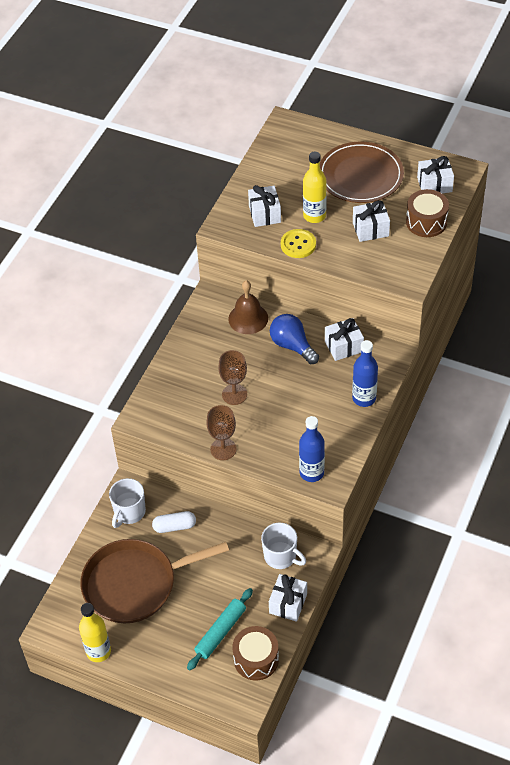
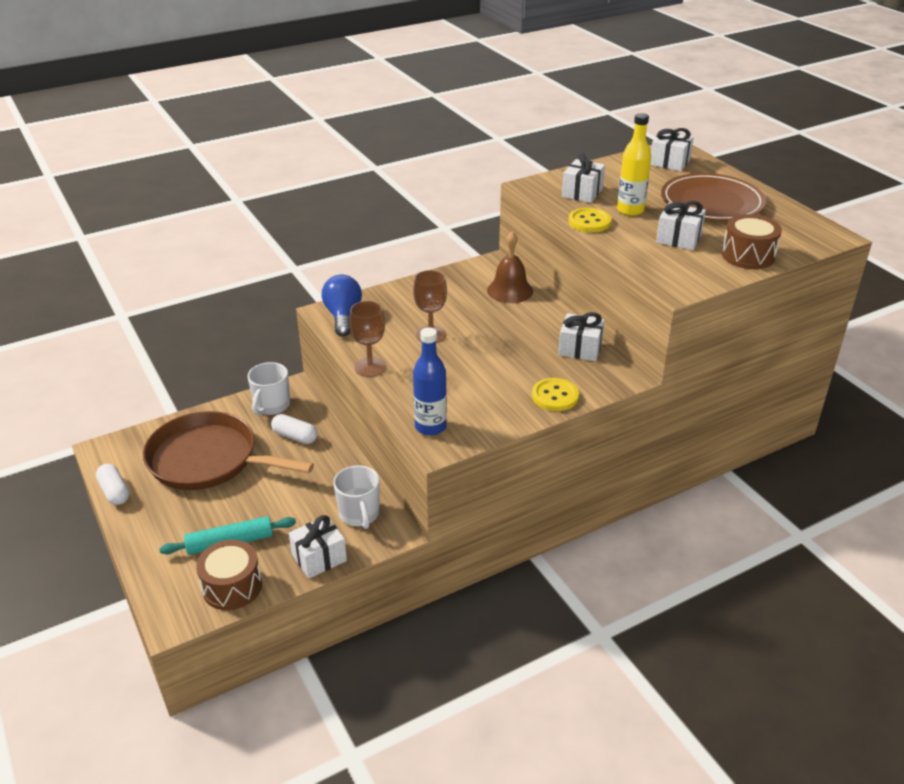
camera: 35 degrees right, 15 degrees down
(98, 651) = (114, 492): yellow bottle -> white capsule
(129, 512) = (271, 406): white mug -> white mug turned 45 degrees counterclockwise
(292, 346) = (529, 326): blue light bulb -> blue light bulb (343, 316)
(364, 398) = (555, 396): blue bottle -> yellow button
(434, 184) = (788, 234): white gift -> white gift (669, 162)

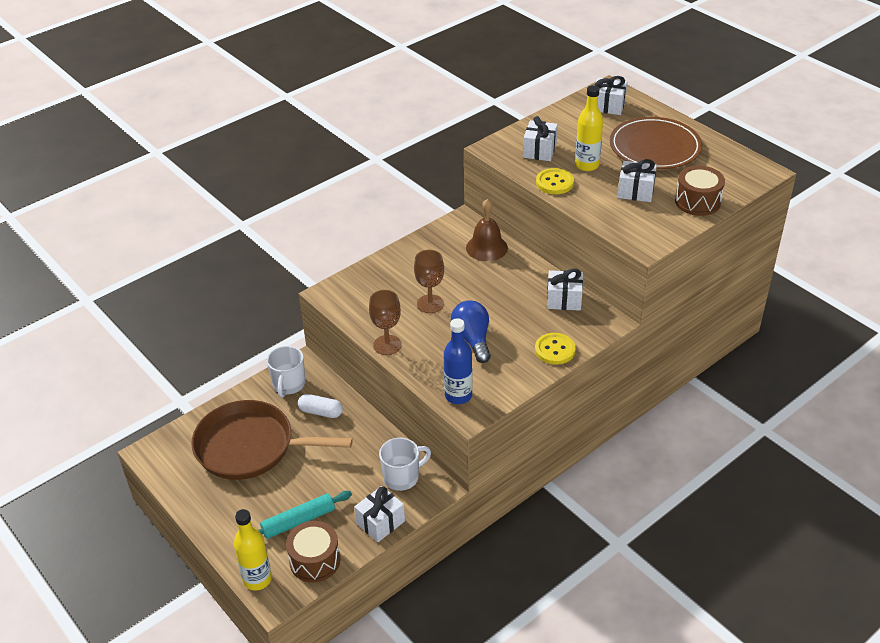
camera: 10 degrees left, 5 degrees up
(114, 492) = (176, 491): white capsule -> none
(162, 596) = (257, 579): none -> yellow bottle
(343, 316) = (345, 296): blue light bulb -> blue light bulb (472, 339)
(359, 514) = (402, 477): white mug -> white mug turned 90 degrees counterclockwise

